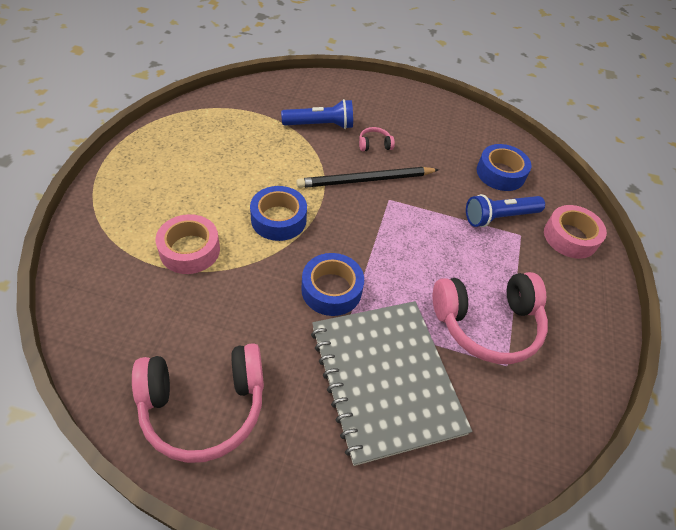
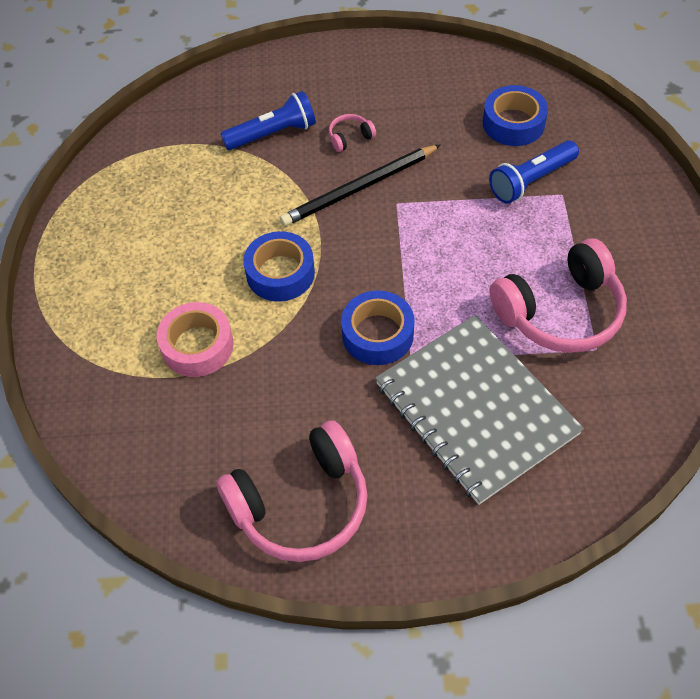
camera: 10 degrees left, 5 degrees up
(570, 237) = (618, 177): pink tape -> none

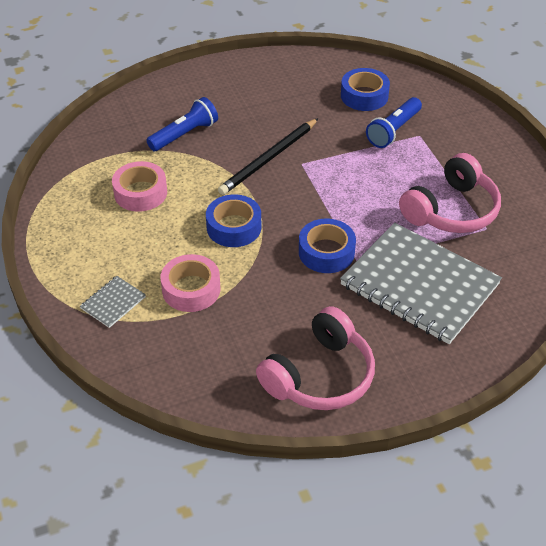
camera: 20 degrees left, 10 degrees down
(103, 341) = (113, 303): none -> grey notebook
(191, 202) = (140, 193): none -> pink tape
(350, 137) = (246, 126): pink headphones -> none

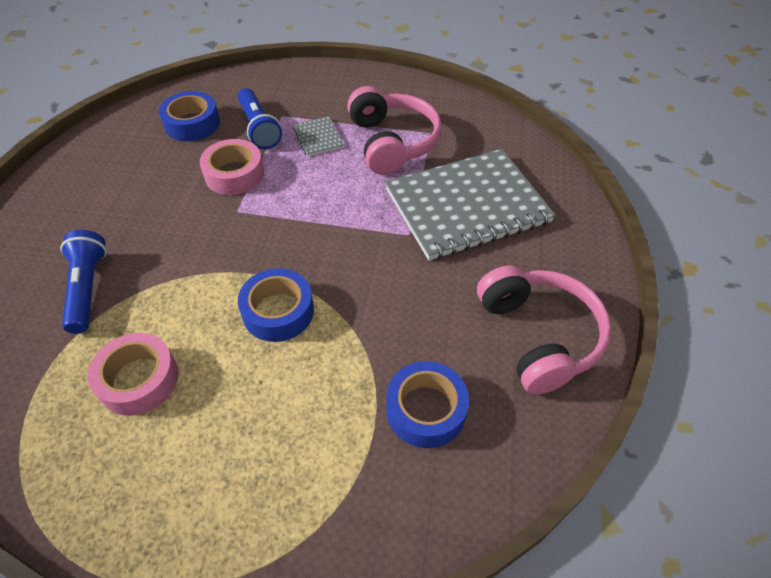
camera: 60 degrees left, 5 degrees up
(113, 303) = (302, 501): grey notebook -> grey notebook (318, 137)
(191, 289) = (342, 399): pink tape -> pink tape (234, 174)
(268, 159) = (204, 233): black pencil -> none
(326, 252) = (376, 251): blue tape -> blue tape (426, 410)

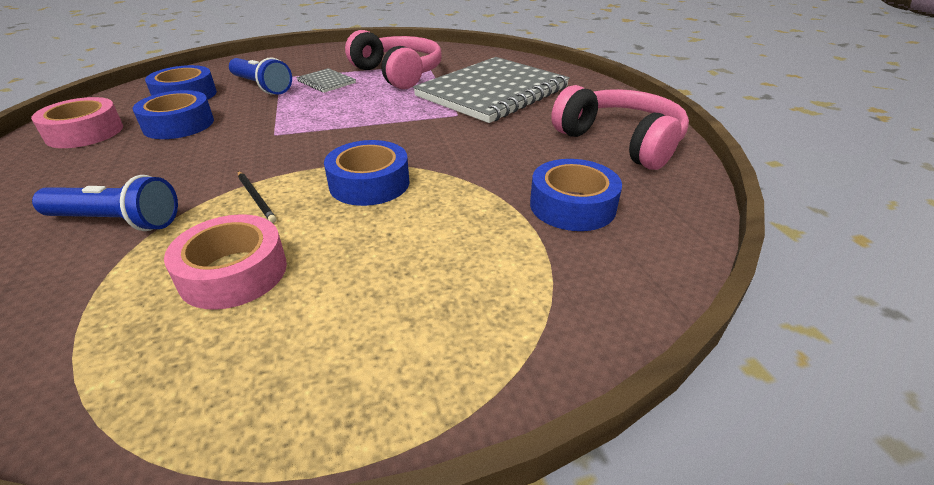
camera: 25 degrees left, 15 degrees down
(88, 288) = (117, 221): blue flashlight -> blue flashlight turned 135 degrees clockwise
(171, 170) = (178, 124): none -> blue tape
(187, 297) = (256, 198): none -> black pencil
(234, 174) = (254, 114): pink tape -> pink tape (84, 132)

